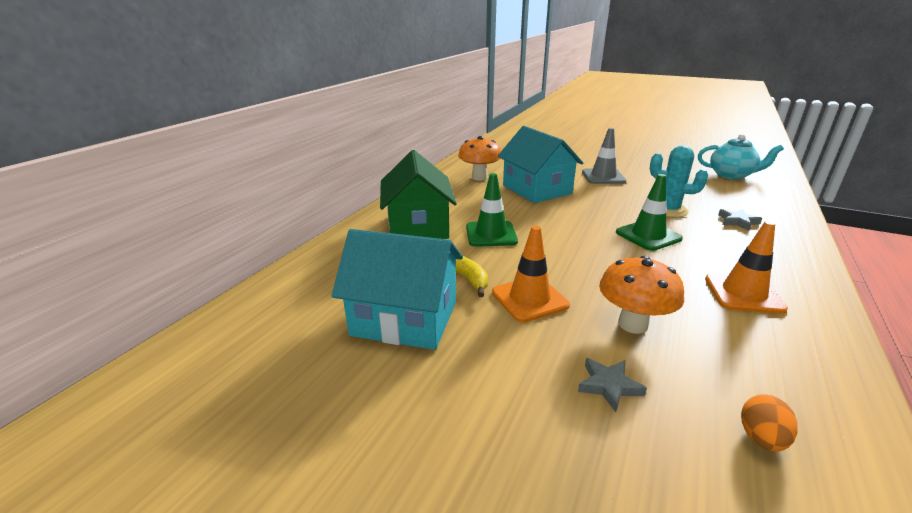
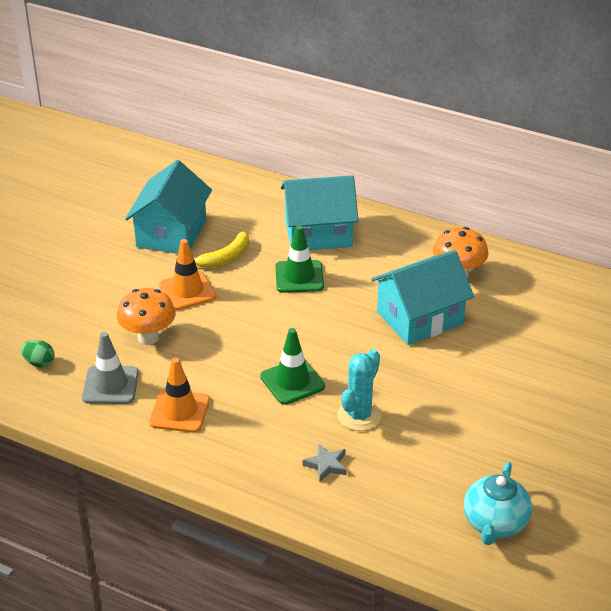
camera: 90 degrees right, 10 degrees up
(418, 226) = (318, 233): green house -> turquoise house
(603, 177) = (472, 383): grey traffic cone -> grey traffic cone (110, 385)
(608, 386) = (90, 314): grey star -> none
(761, 438) = (39, 363): orange egg -> green egg

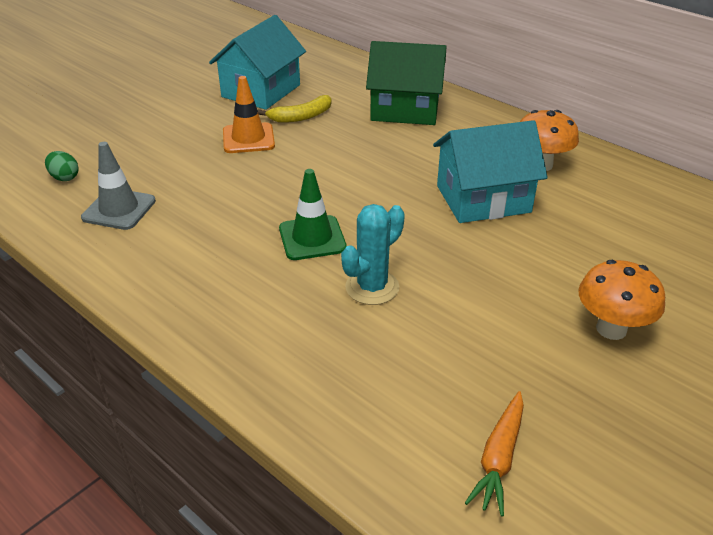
camera: 15 degrees right, 0 degrees up
(148, 337) = (185, 172): orange mushroom -> orange mushroom (611, 329)
(179, 411) = (173, 247): orange traffic cone -> none
(299, 277) = (368, 143): green traffic cone -> none
(318, 233) = (405, 109): turquoise house -> green house
(326, 465) = (307, 335): grey star -> none
(495, 523) = (499, 458): turquoise teapot -> orange carrot

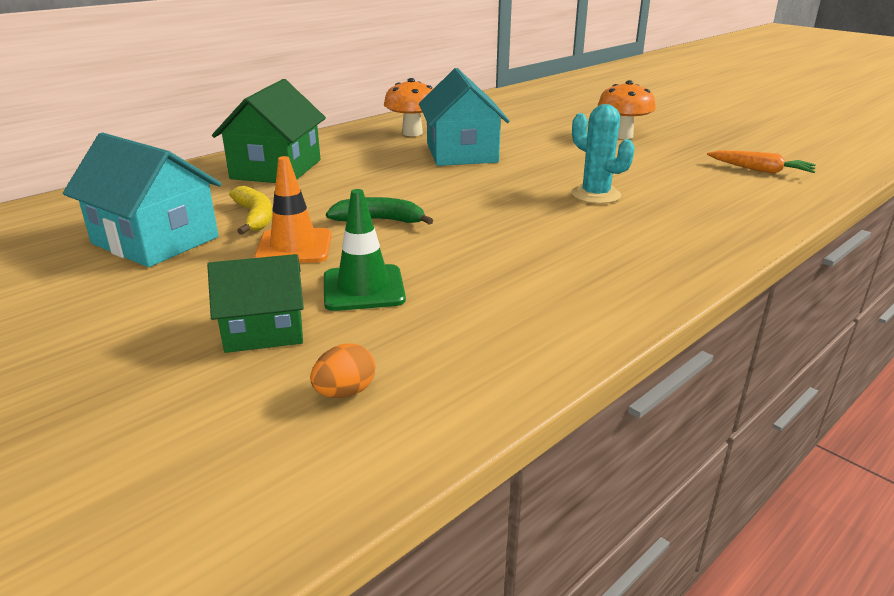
camera: 85 degrees left, 10 degrees down
(64, 177) = (345, 392): green egg -> orange egg
(119, 209) = (454, 330): grey traffic cone -> none
(136, 145) = (264, 330): none -> green house
(297, 167) = (379, 220): none -> green banana
(312, 238) = (522, 215): green traffic cone -> green traffic cone (363, 288)

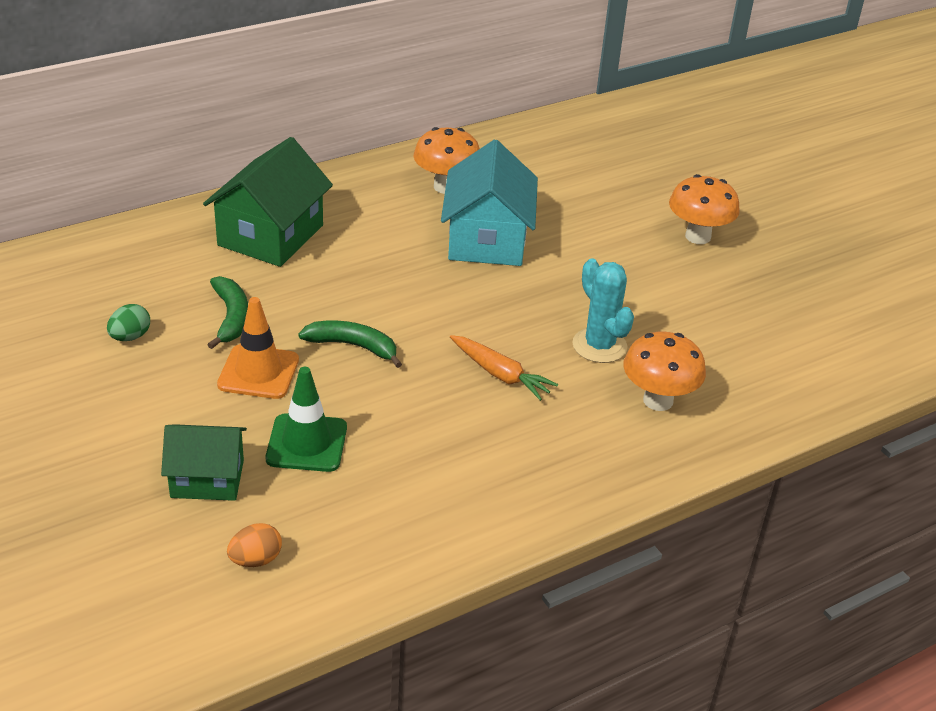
camera: 10 degrees right, 10 degrees up
(155, 240) = (130, 337): turquoise house -> green egg
(255, 217) = (231, 317): yellow banana -> green banana
(671, 218) = (658, 400): none -> orange mushroom
(760, 170) = (818, 335): orange carrot -> orange carrot (500, 374)

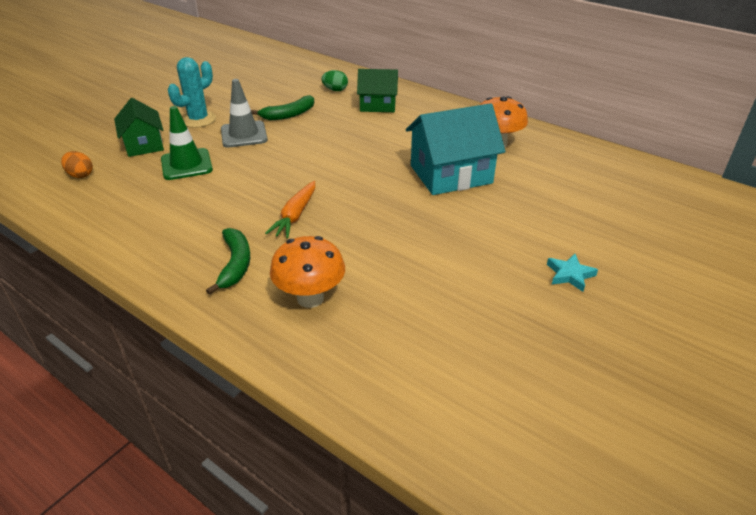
camera: 70 degrees right, 0 degrees up
(130, 337) = (252, 95): green egg -> green egg (335, 90)
(258, 372) = (244, 134): orange traffic cone -> grey traffic cone
(271, 235) = (378, 105): green house -> green house, size x0.63
(353, 346) = (288, 156): green banana -> green banana (235, 264)
(599, 346) = (362, 252): turquoise cactus -> turquoise cactus (198, 119)
(698, 236) = (570, 275): orange mushroom -> turquoise star

